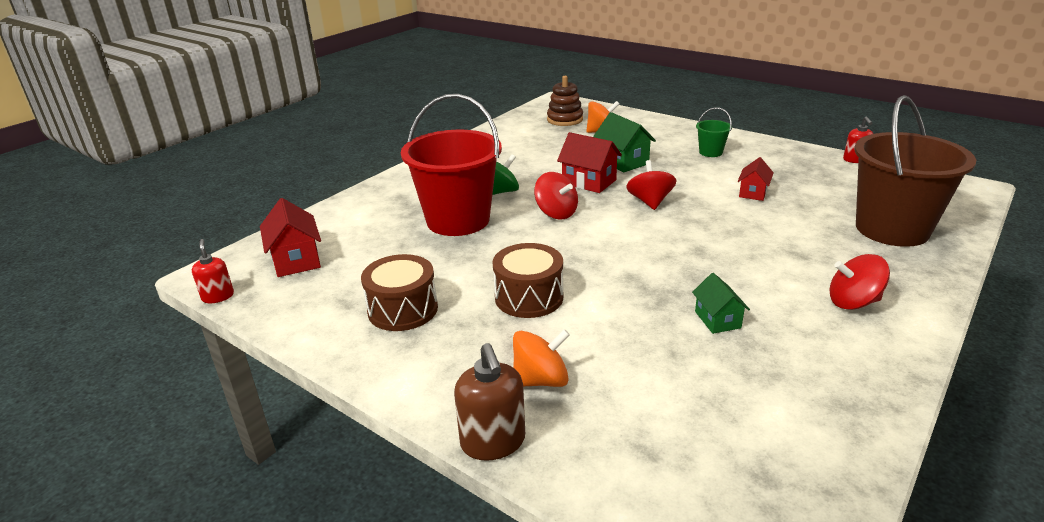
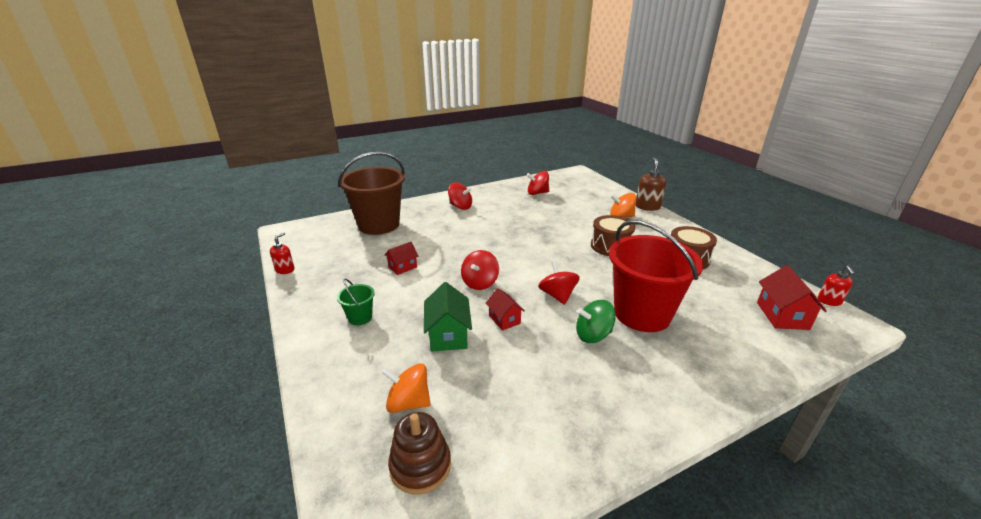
camera: 155 degrees left, 0 degrees up
(589, 182) = (504, 319): red house -> red house, size x0.64
(717, 319) = (526, 215): green house -> none
(775, 402) = (537, 193): none -> red spinning top

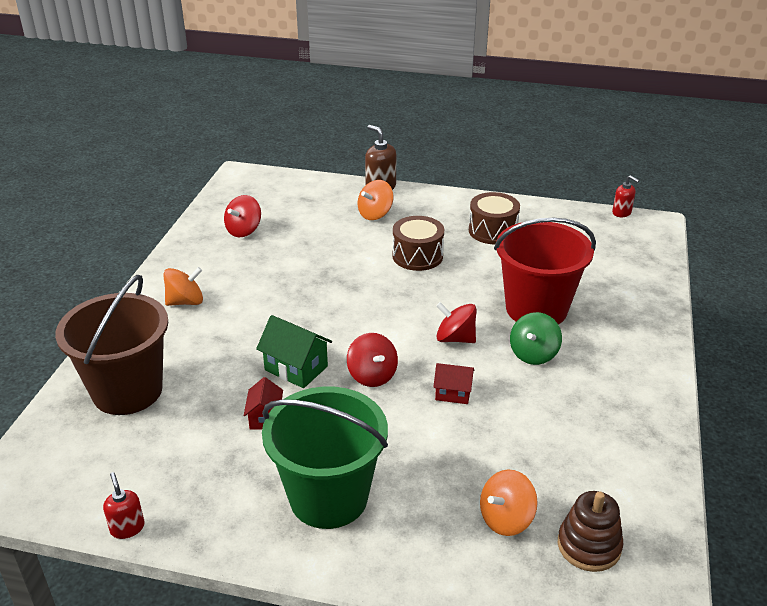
camera: 50 degrees left, 5 degrees up
(360, 317) = (328, 497): green bucket -> green bucket, size x2.36
(448, 335) = (435, 444): green house -> green house (296, 368)
(460, 206) = (185, 302): red spinning top -> orange spinning top
(782, 316) = (613, 245): red house -> none

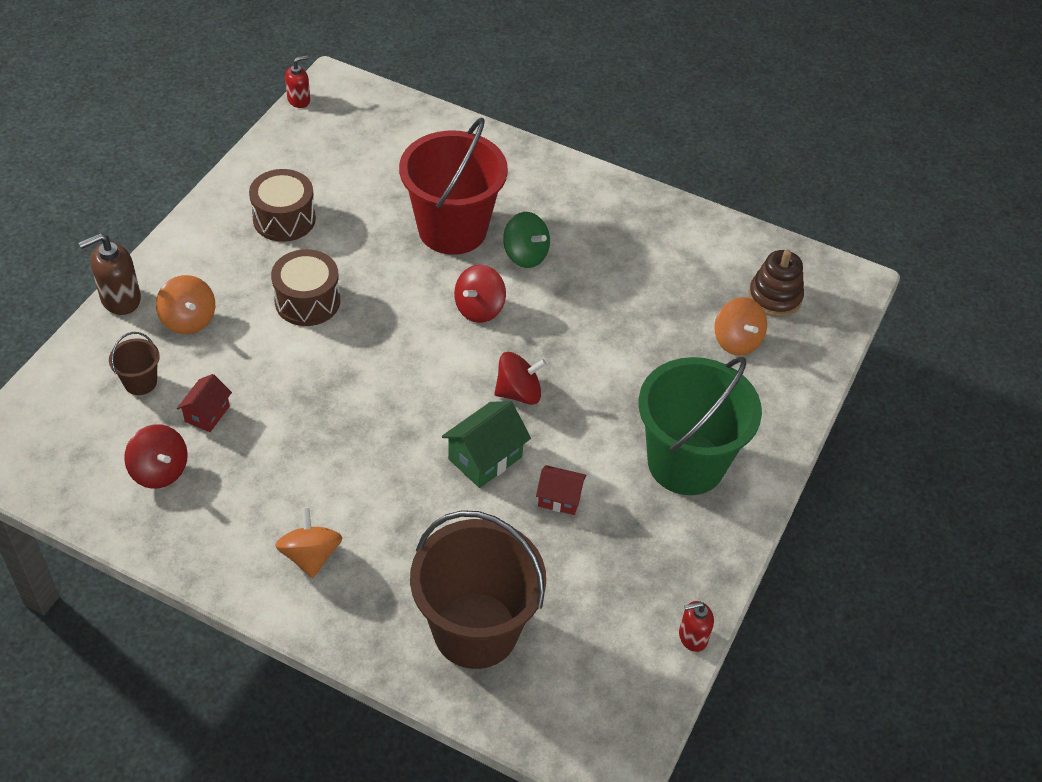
camera: 80 degrees left, 15 degrees up
(314, 209) = (140, 382): none -> brown bucket
(453, 393) = (566, 333): red house -> red house (207, 414)

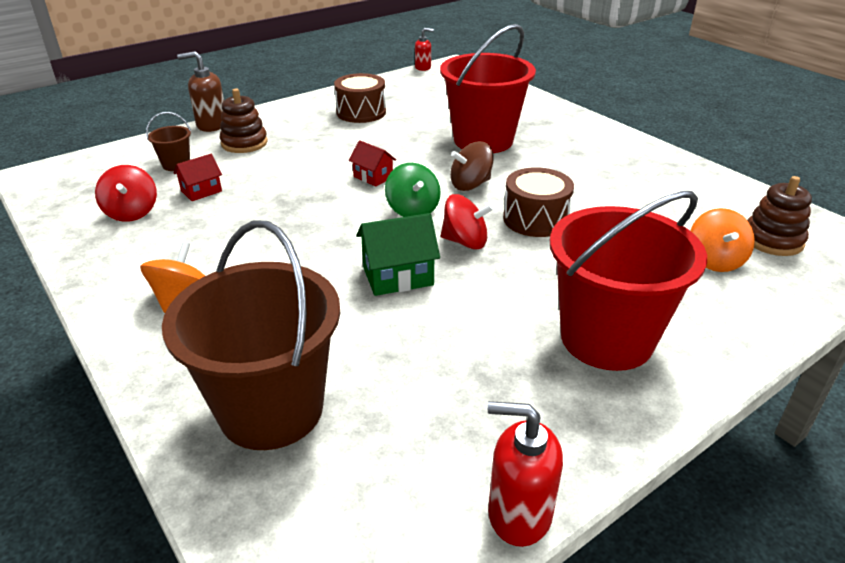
camera: 30 degrees right, 15 degrees down
(188, 320) = (244, 143): orange spinning top -> brown stacking toy
(307, 301) = (337, 152): brown drum -> brown drum (535, 219)
(479, 308) = (470, 185): red spinning top -> brown spinning top
(525, 255) = (534, 164): green spinning top -> green spinning top (413, 210)
(559, 498) = (447, 327): red house -> red house (373, 177)
(686, 463) = (606, 338): green bucket -> red bucket
(692, 637) = (519, 513): red soap dispenser -> red soap dispenser, size x1.57

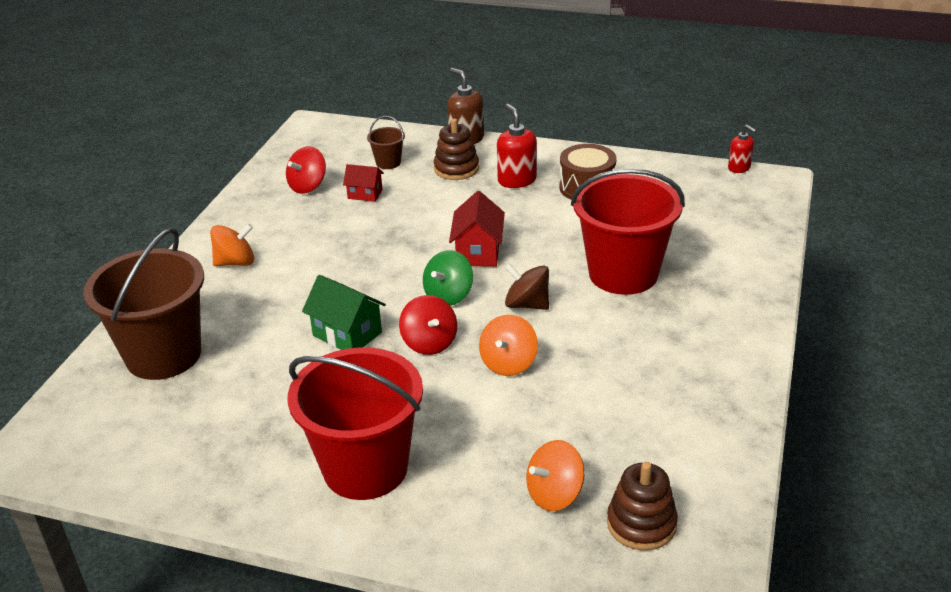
camera: 55 degrees right, 0 degrees up
(373, 177) = (478, 252): red house -> red house, size x1.56
(519, 513) = (149, 494): red soap dispenser -> red soap dispenser (517, 180)
(535, 219) = (508, 363): brown drum -> orange spinning top

